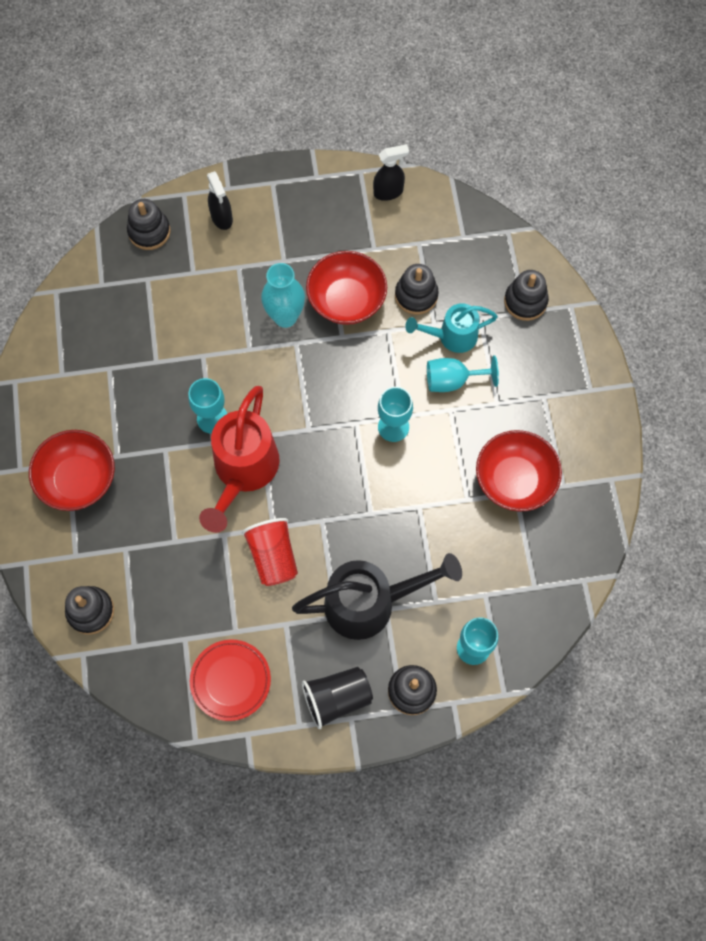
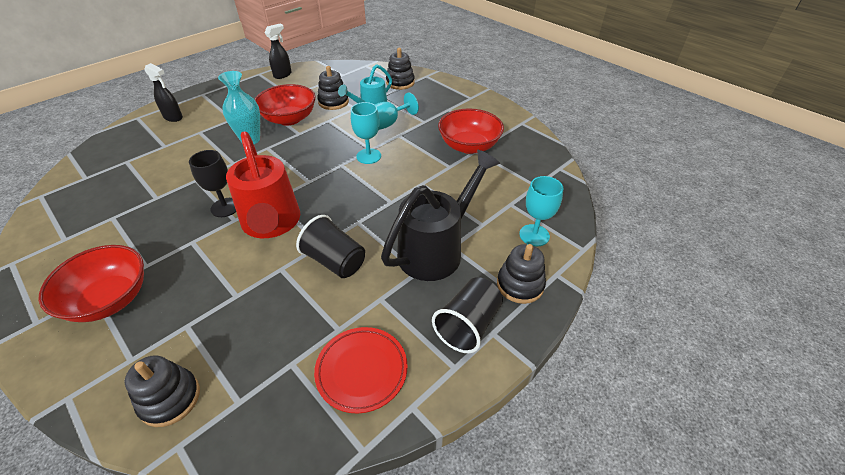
camera: 35 degrees left, 25 degrees down
(149, 231) = (117, 140): black stacking toy -> none
(212, 419) = (225, 207): turquoise goblet -> black goblet
(273, 557) = (335, 261): red cup -> black cup

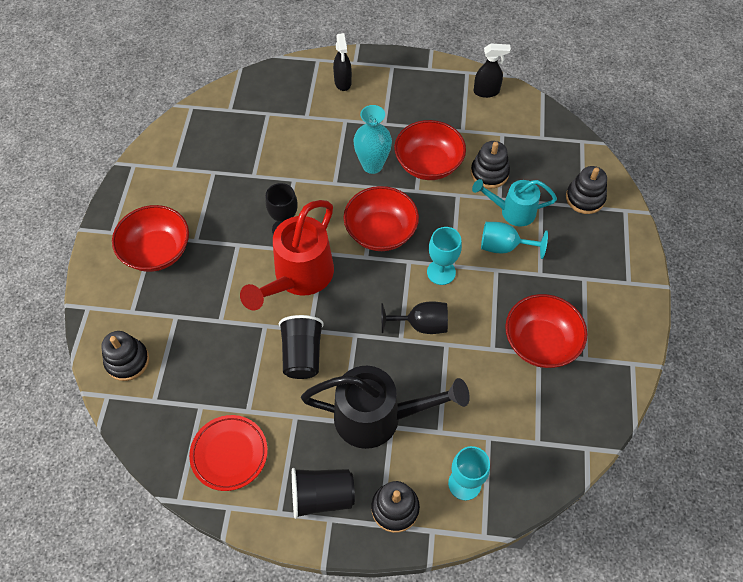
camera: 50 degrees right, 15 degrees up
(301, 164) = (380, 232): none -> red bowl
(393, 186) = (421, 325): none -> black goblet

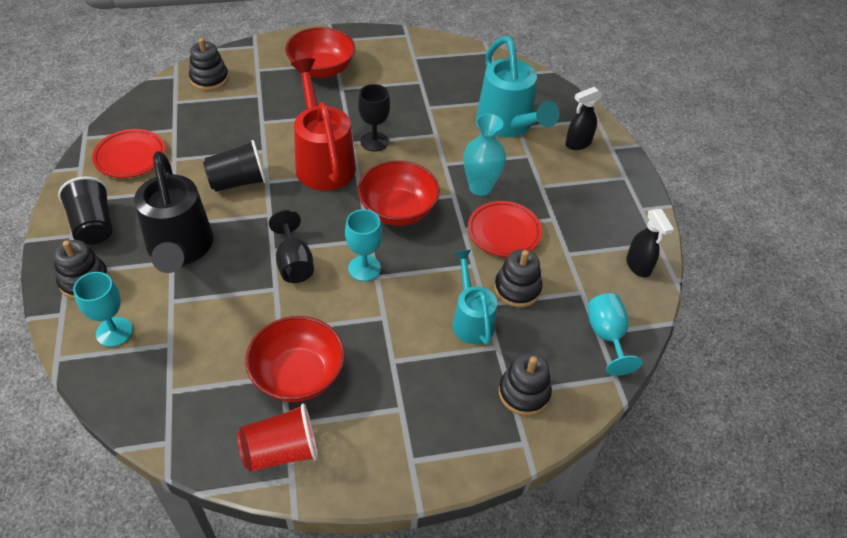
camera: 70 degrees right, 10 degrees down
(299, 277) = (323, 161): red watering can -> red watering can turned 60 degrees clockwise
(300, 123) = (508, 124): none -> turquoise watering can
(428, 164) = (504, 232): red bowl -> red plate
(504, 247) = (418, 319): turquoise goblet -> turquoise goblet (607, 336)
(608, 366) = (281, 451): none -> red cup

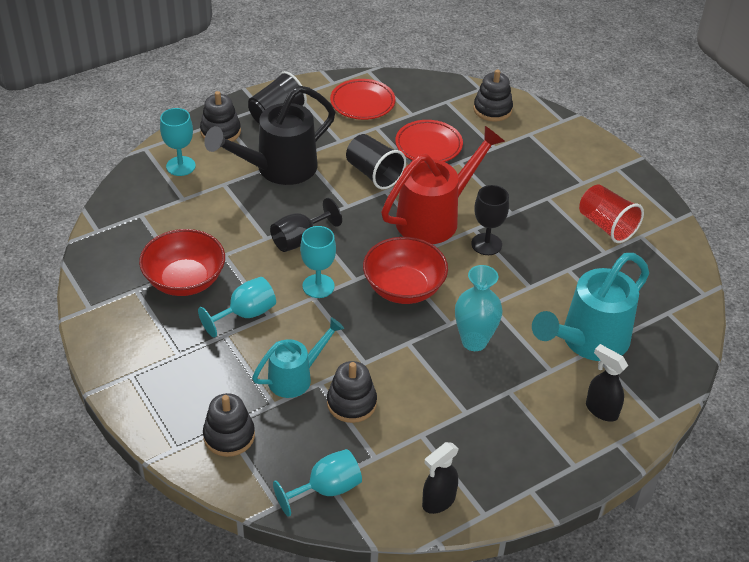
camera: 70 degrees right, 5 degrees down
(281, 451) = (111, 294): red cup -> red cup (606, 226)
(321, 69) = (565, 175): red bowl -> none
(373, 336) = (245, 314): none -> turquoise goblet
(504, 232) = (422, 375): red plate -> red plate (428, 145)

